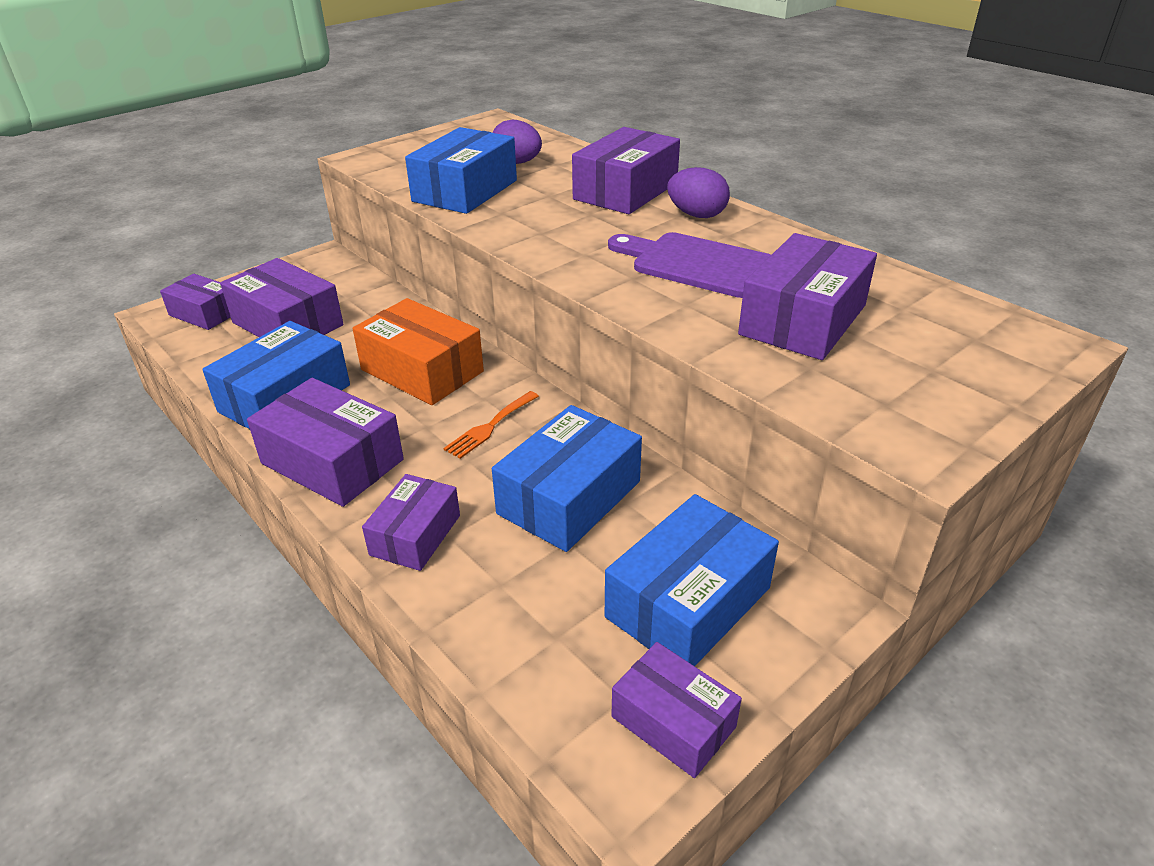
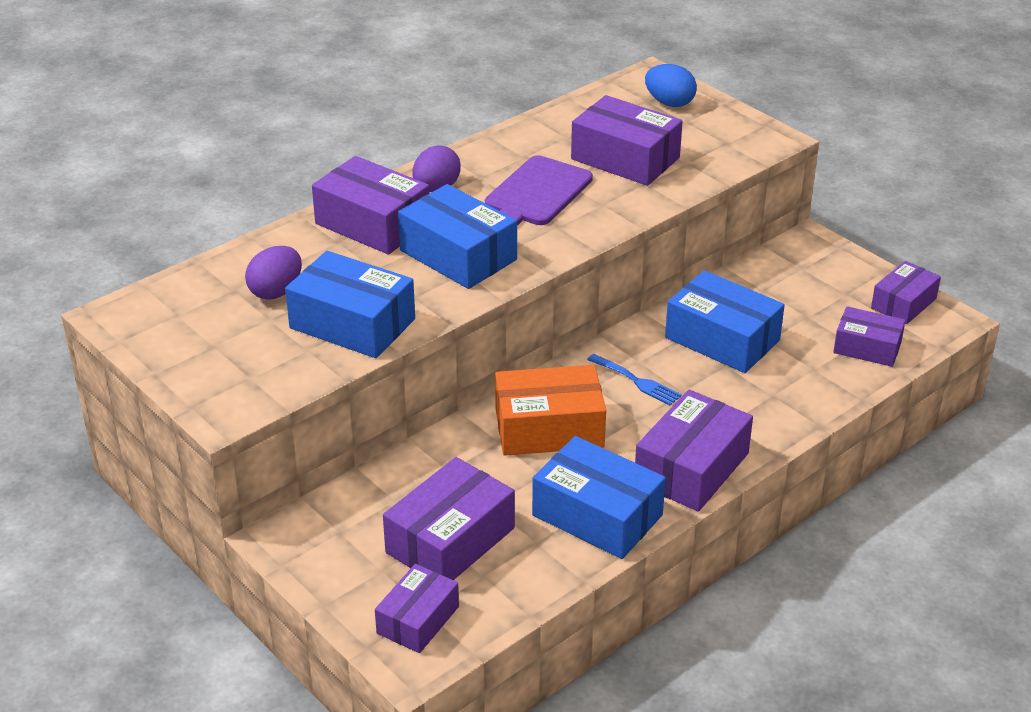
camera: 90 degrees left, 0 degrees up
(415, 535) = (773, 411): purple box -> purple box (867, 347)
(422, 370) = (549, 428): orange box -> orange box turned 45 degrees clockwise
(490, 427) = (637, 381): orange fork -> blue fork
(688, 602) = (815, 292): blue box -> blue box (458, 255)
(981, 357) = (669, 103): none -> blue egg

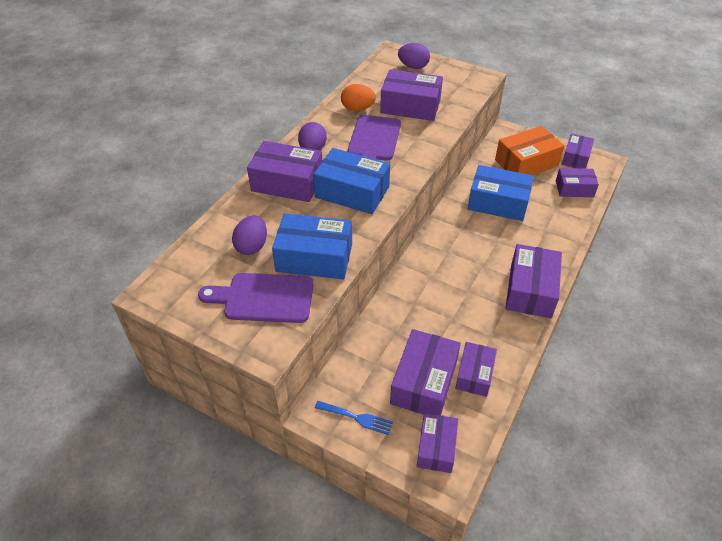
camera: 20 degrees left, 10 degrees up
(255, 355) = (264, 298): none -> purple cutting board
(530, 550) = (474, 374): none -> purple box
(540, 147) = (357, 109): none -> orange egg
(549, 428) = (437, 286): orange box -> orange box (526, 163)
(597, 515) = (498, 337): blue box -> none
(637, 381) = (468, 241): blue fork -> blue fork (357, 418)
(669, 103) = (413, 66): blue egg -> purple egg

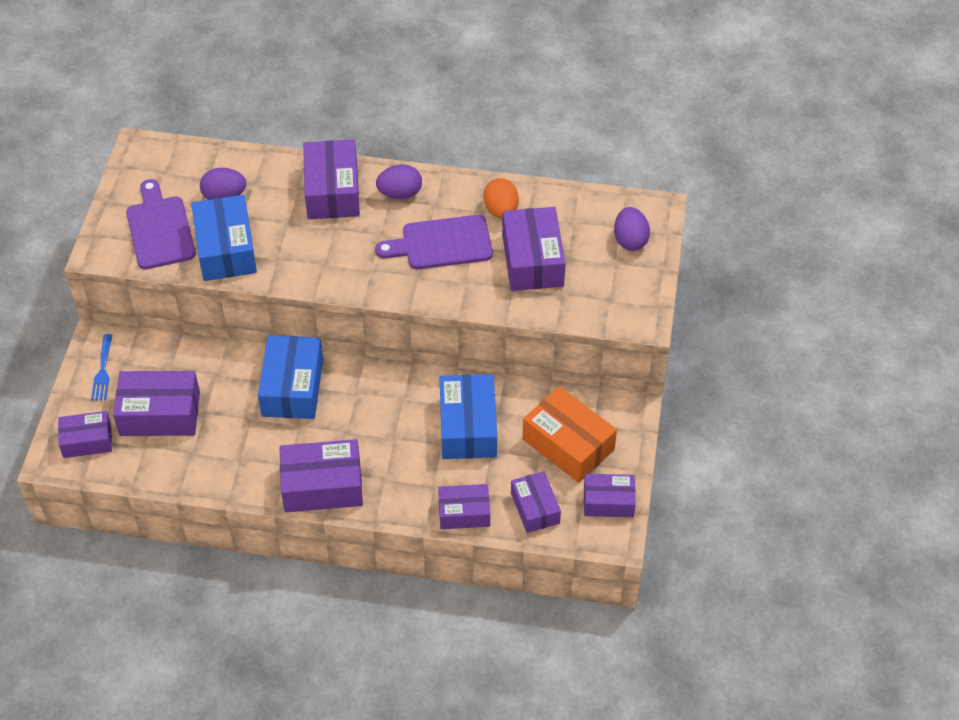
camera: 70 degrees right, 5 degrees up
(352, 192) = (339, 250): blue box -> blue box (292, 387)
(474, 374) = (182, 454): purple box -> purple box (464, 513)

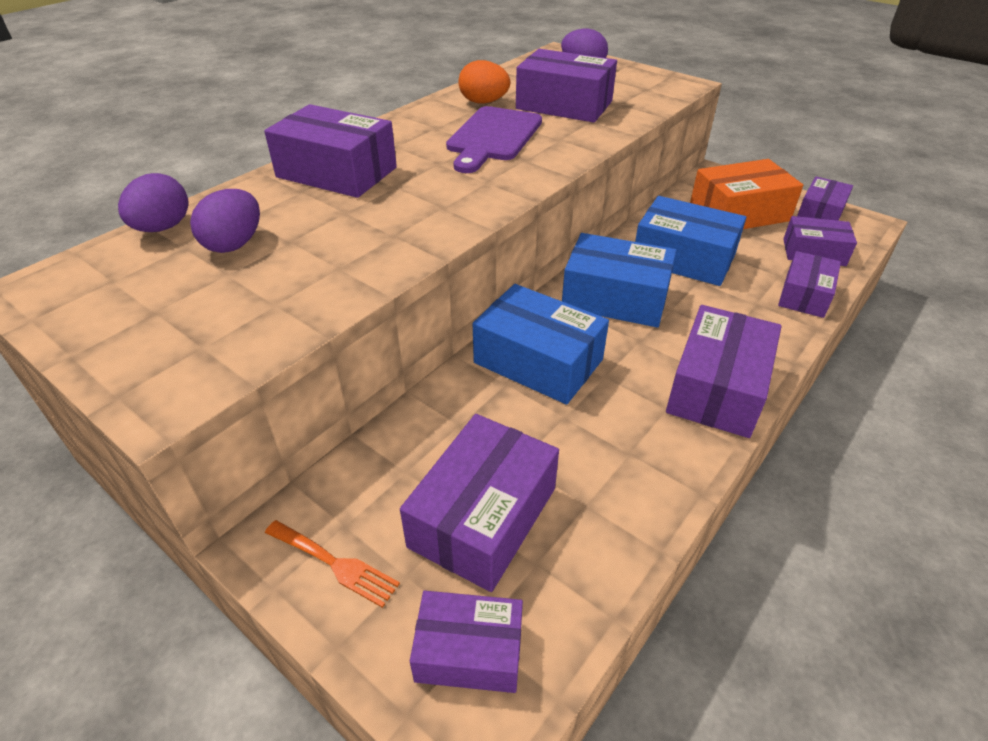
camera: 60 degrees left, 10 degrees down
(87, 441) = (469, 651): purple box -> purple box turned 75 degrees clockwise
(103, 371) = (335, 564): blue fork -> orange fork
(159, 229) = (208, 317): purple cutting board -> none
(226, 249) = (327, 269): blue box -> blue box (615, 298)
(400, 194) = (395, 139): purple egg -> purple egg (163, 228)

